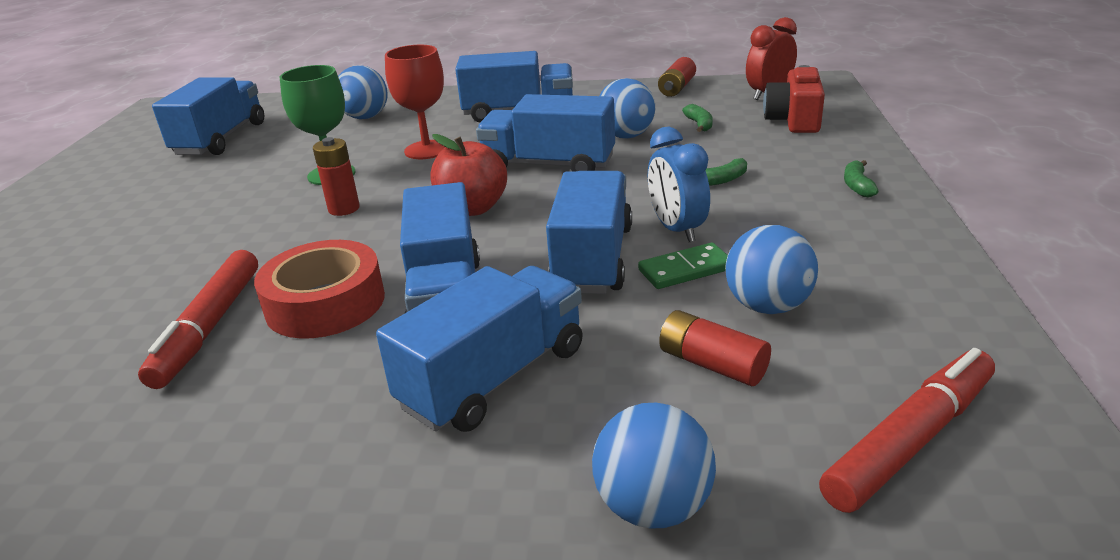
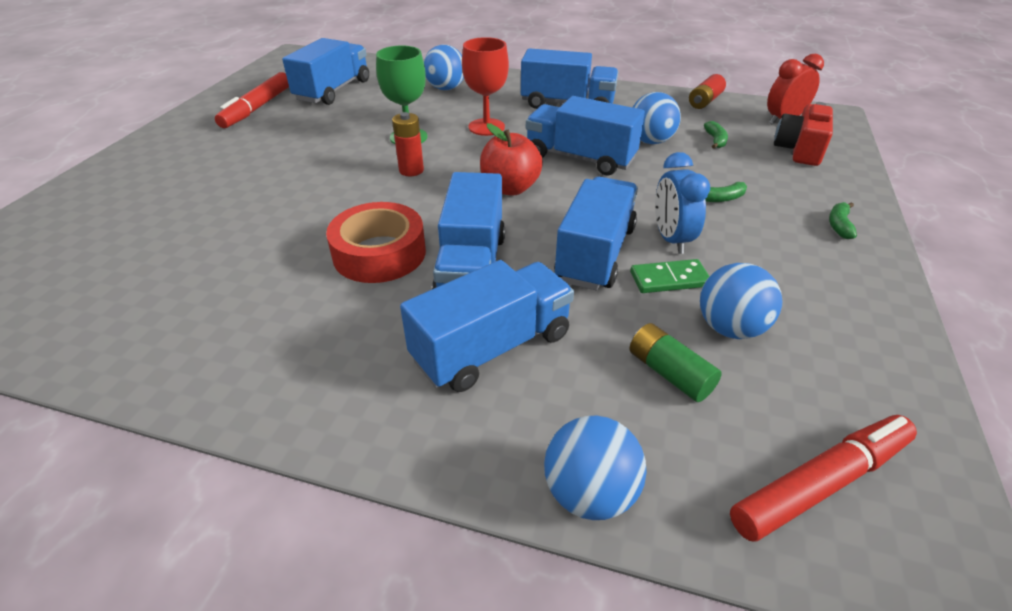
camera: 10 degrees right, 10 degrees up
(209, 327) = (291, 257): red marker -> red marker (257, 108)
(712, 364) = (669, 373): red battery -> green battery

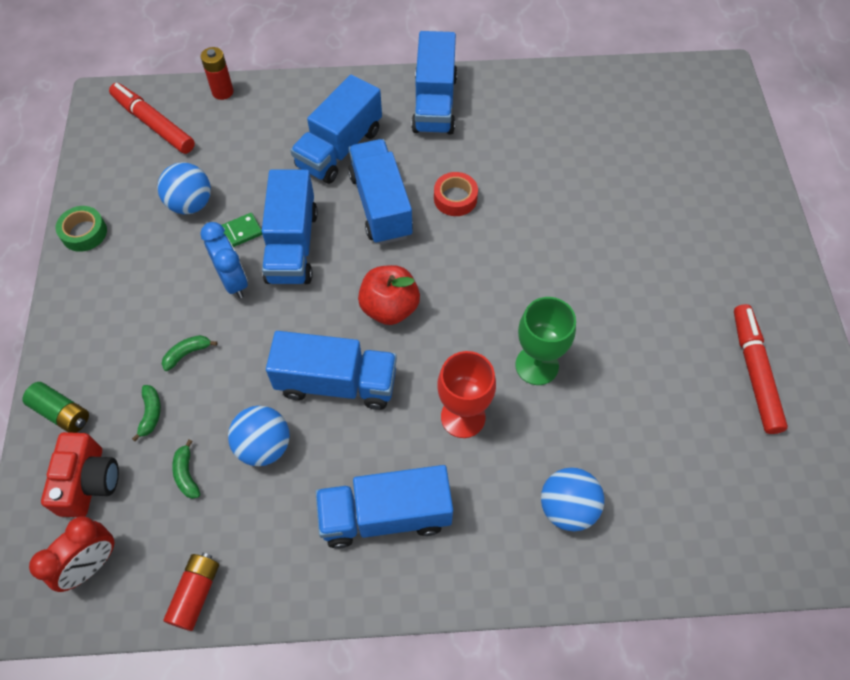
camera: 160 degrees right, 20 degrees up
(333, 90) = (707, 448): blue truck -> blue truck (434, 103)
(379, 253) = (455, 198): red tape -> red tape, size x0.61
(411, 170) = (496, 306): red battery -> red battery (222, 92)
(589, 493) = (264, 91): blue ball -> none
(669, 373) = (229, 161): green battery -> green battery (61, 413)
(820, 483) = (153, 124): red marker -> red marker turned 90 degrees clockwise
(839, 225) = (83, 344): green banana -> green banana (150, 414)
(886, 329) = (84, 233): none -> green tape

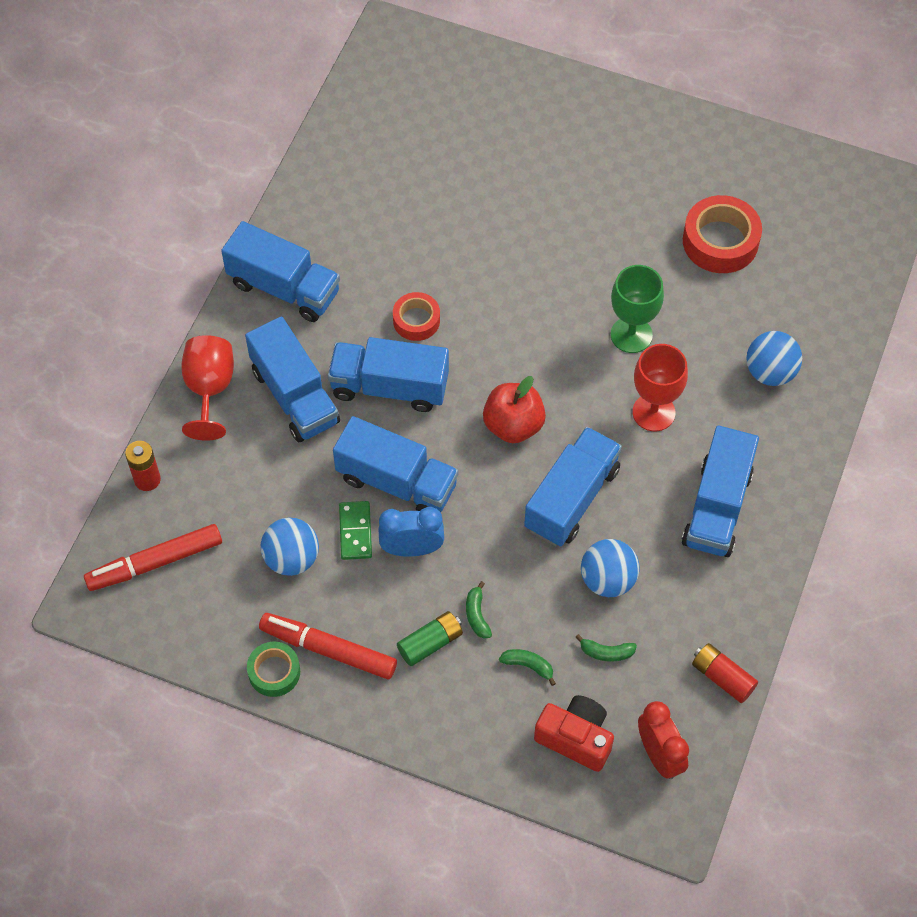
camera: 65 degrees left, 0 degrees up
(61, 413) = (489, 745): green battery -> green battery (430, 643)
(318, 96) = (209, 389): none -> red goblet
(690, 403) = (720, 241): none -> red tape
(754, 372) = (714, 183): red marker -> red marker (328, 650)

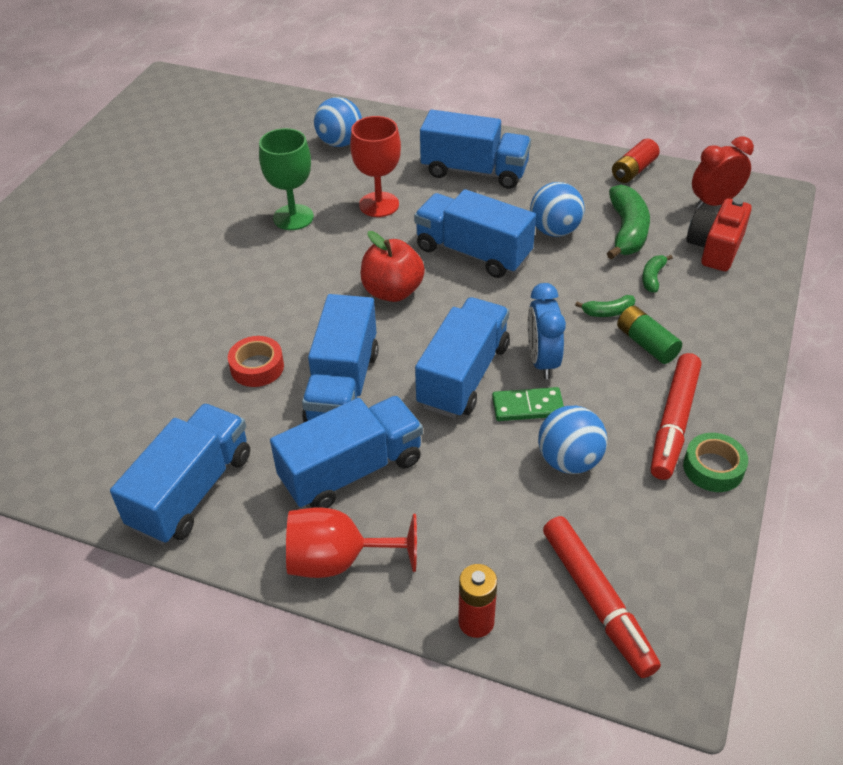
camera: 90 degrees left, 15 degrees down
(606, 652) = (627, 231): green banana -> green banana, size x1.97
(720, 241) = (197, 166): red tape -> none

